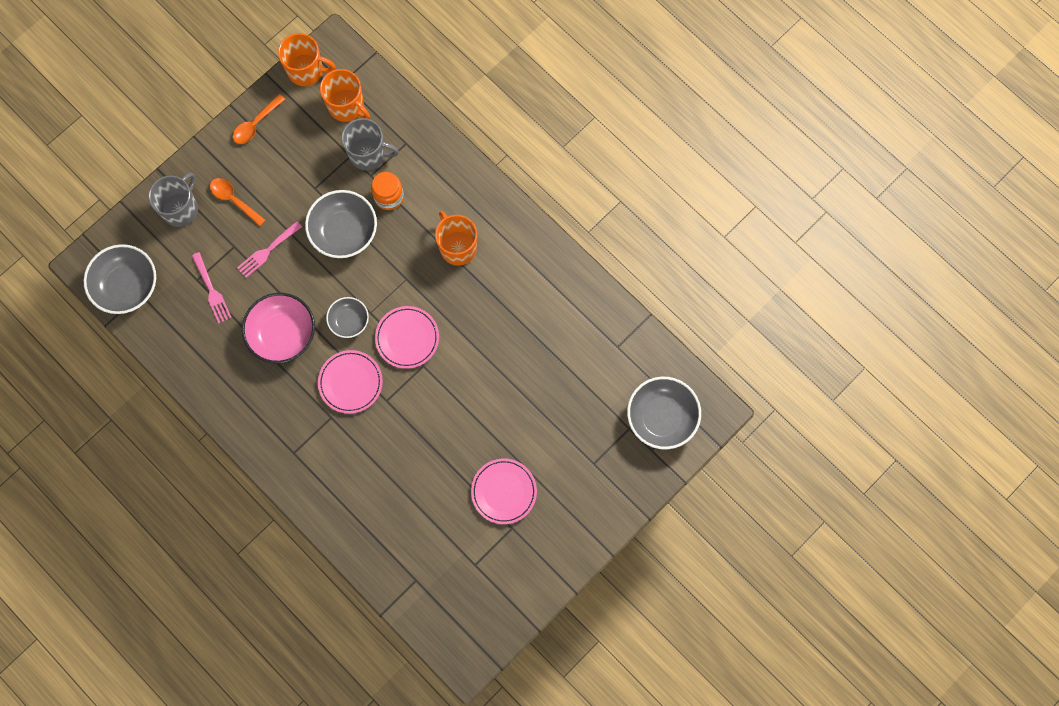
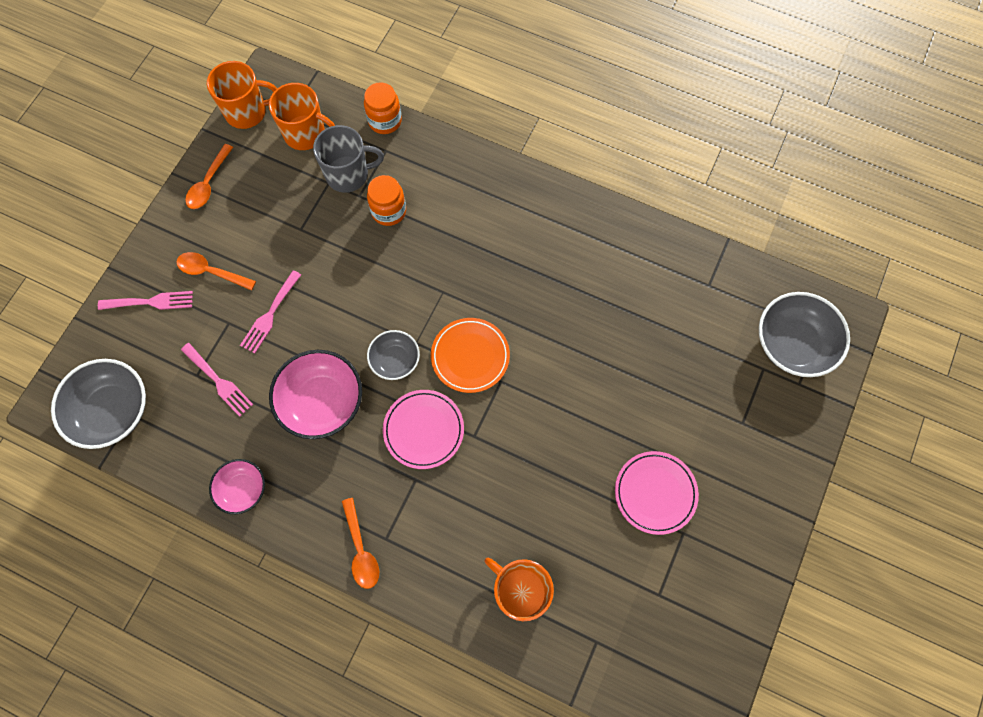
camera: 20 degrees left, 5 degrees down
(181, 209) = (151, 302): grey mug -> pink fork
(202, 379) = (242, 489): none -> pink bowl
(272, 454) = (361, 550): none -> orange spoon
(344, 231) = (352, 264): grey bowl -> none
(407, 338) = (470, 356): pink plate -> orange plate
(414, 117) = (385, 121): none -> orange jar
(457, 247) = (487, 239): orange mug -> orange mug (520, 591)

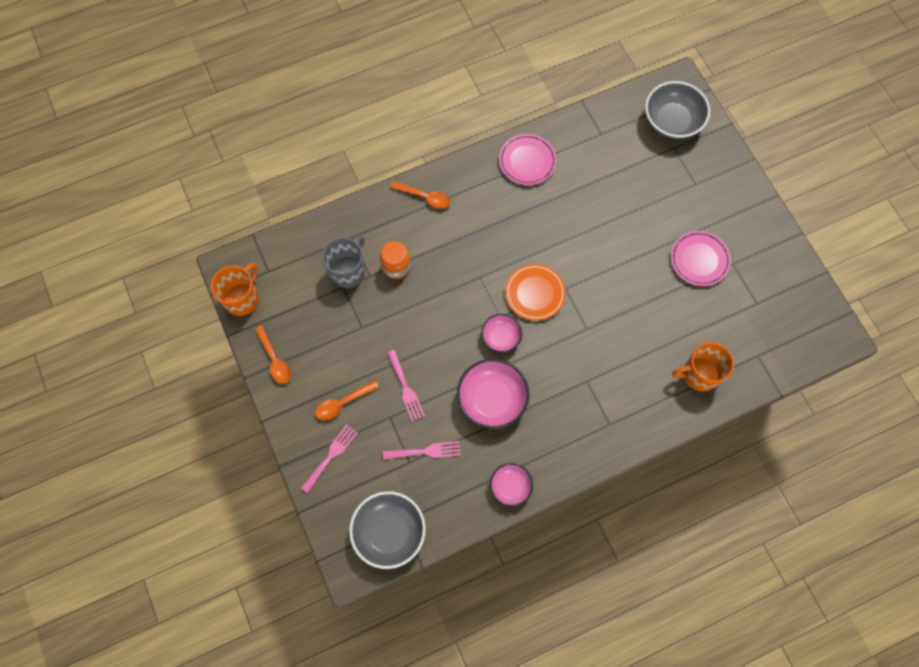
camera: 50 degrees left, 0 degrees up
(305, 134) = (294, 275): orange mug -> none
(361, 550) = (605, 444): orange spoon -> orange spoon (425, 197)
(385, 121) = (329, 221): orange jar -> none
(395, 360) = (501, 337): grey bowl -> pink bowl
(423, 430) = (559, 354): pink plate -> pink plate (527, 161)

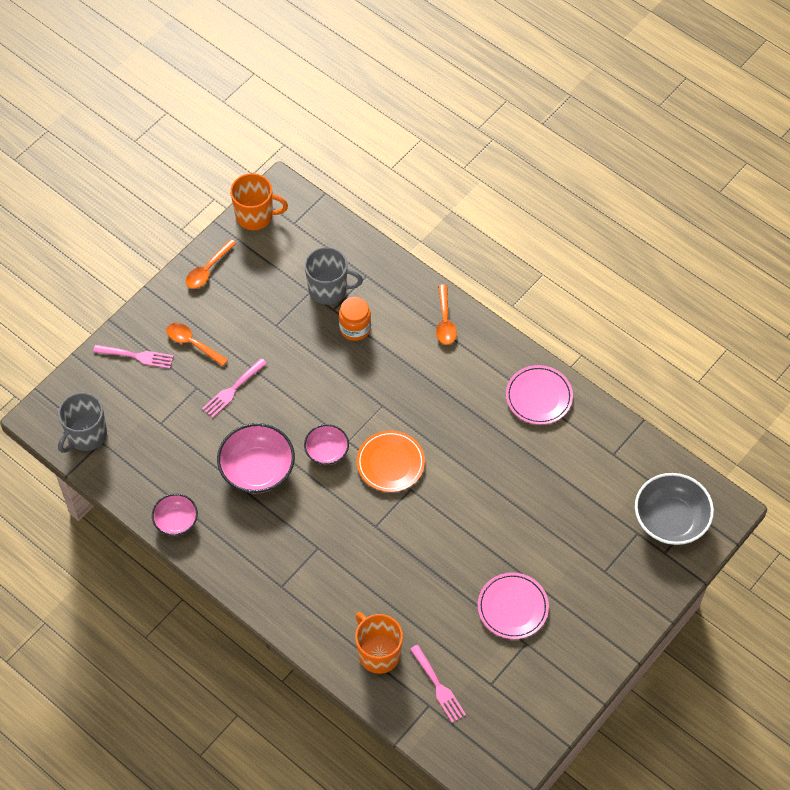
camera: 65 degrees right, 10 degrees down
(389, 532) = (86, 435): grey bowl -> grey mug
(425, 451) = (177, 433): pink fork -> pink fork (438, 686)

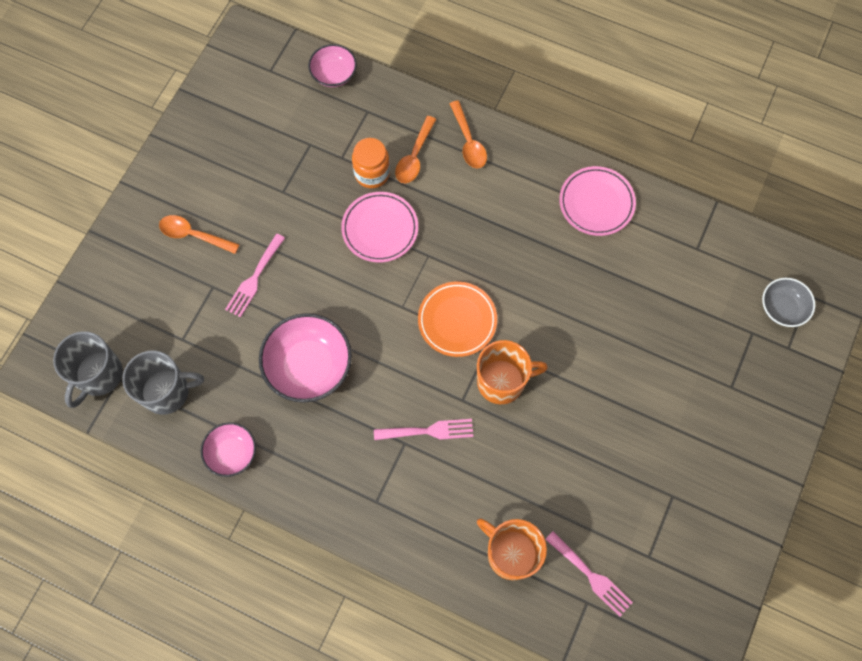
camera: 15 degrees left, 10 degrees up
(137, 356) = (134, 265): pink fork -> pink fork (428, 431)
(208, 269) = (188, 145): orange spoon -> orange spoon (414, 157)
(255, 216) = (225, 71): orange mug -> orange mug (502, 382)
(327, 451) = (381, 324): pink bowl -> pink bowl (334, 74)
(328, 289) = (330, 136): grey mug -> grey mug (167, 392)
(512, 607) = (644, 456): pink plate -> pink plate (380, 229)
(670, 520) = (782, 308): grey bowl -> grey bowl, size x0.59

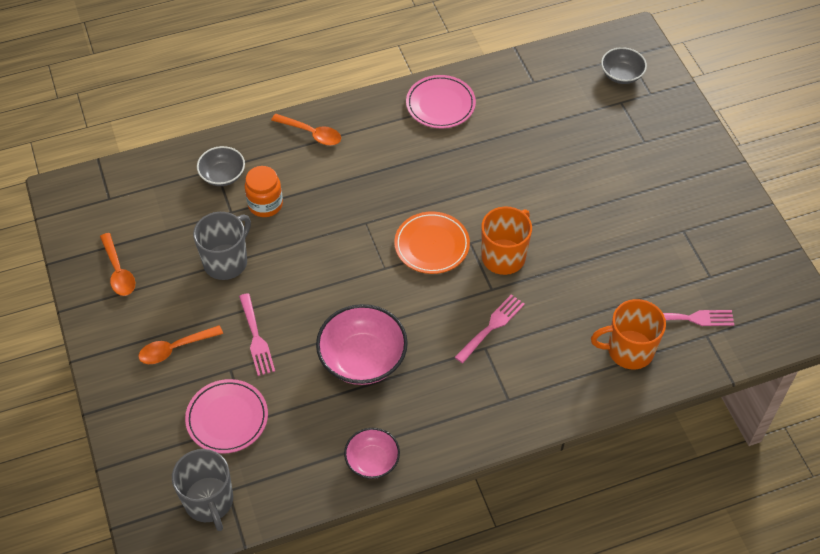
camera: 45 degrees left, 15 degrees down
(167, 392) = (276, 465): grey mug -> grey mug (226, 261)
(334, 74) = (162, 165): pink bowl -> none
(367, 121) = (222, 175): none -> grey bowl
(380, 229) = (312, 233): pink plate -> pink plate (227, 418)
(414, 157) = (284, 171): orange spoon -> orange spoon (118, 271)

